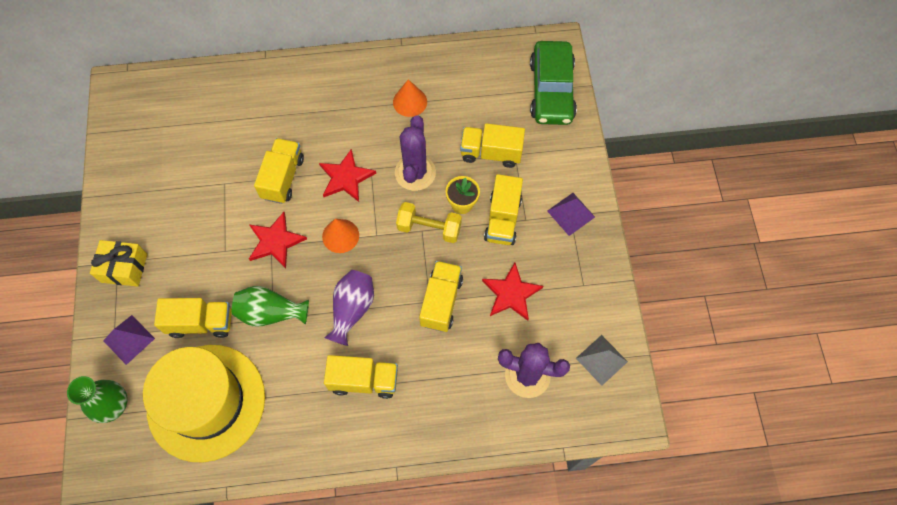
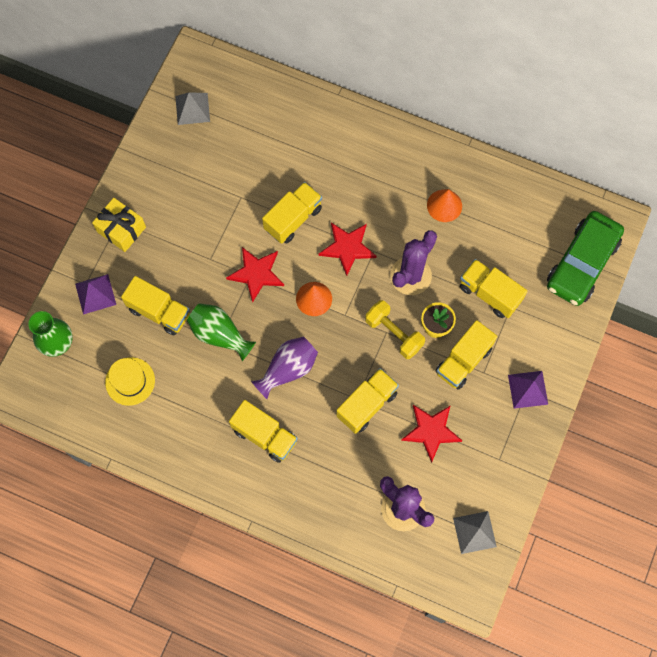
camera: 30 degrees right, 5 degrees up
(137, 131) = (192, 108): none -> grey pyramid
(206, 402) = (130, 381): yellow hat -> yellow hat, size x0.46

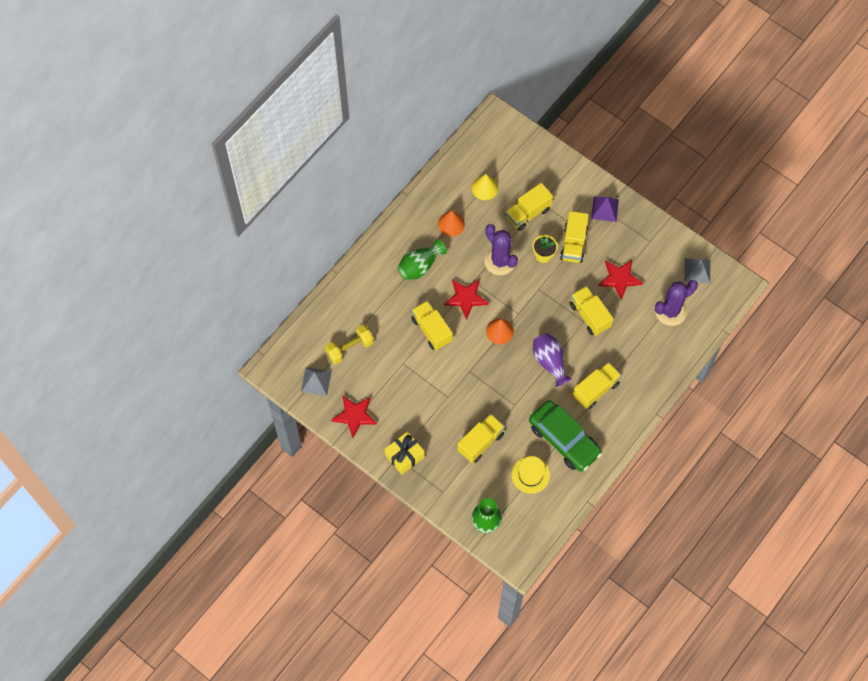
camera: 75 degrees left, 5 degrees down
(95, 294) = (453, 486): purple pyramid -> none
(219, 334) = (510, 403): green vase -> green vase (420, 266)
(256, 273) = (469, 366): red star -> red star (354, 415)
(394, 333) = (541, 284): yellow dumbbell -> yellow dumbbell (350, 348)
(463, 361) = (573, 244): yellow truck -> yellow truck turned 45 degrees clockwise
(508, 233) = (485, 188): none -> yellow cone
(582, 263) = (521, 147): green car -> green car (564, 439)

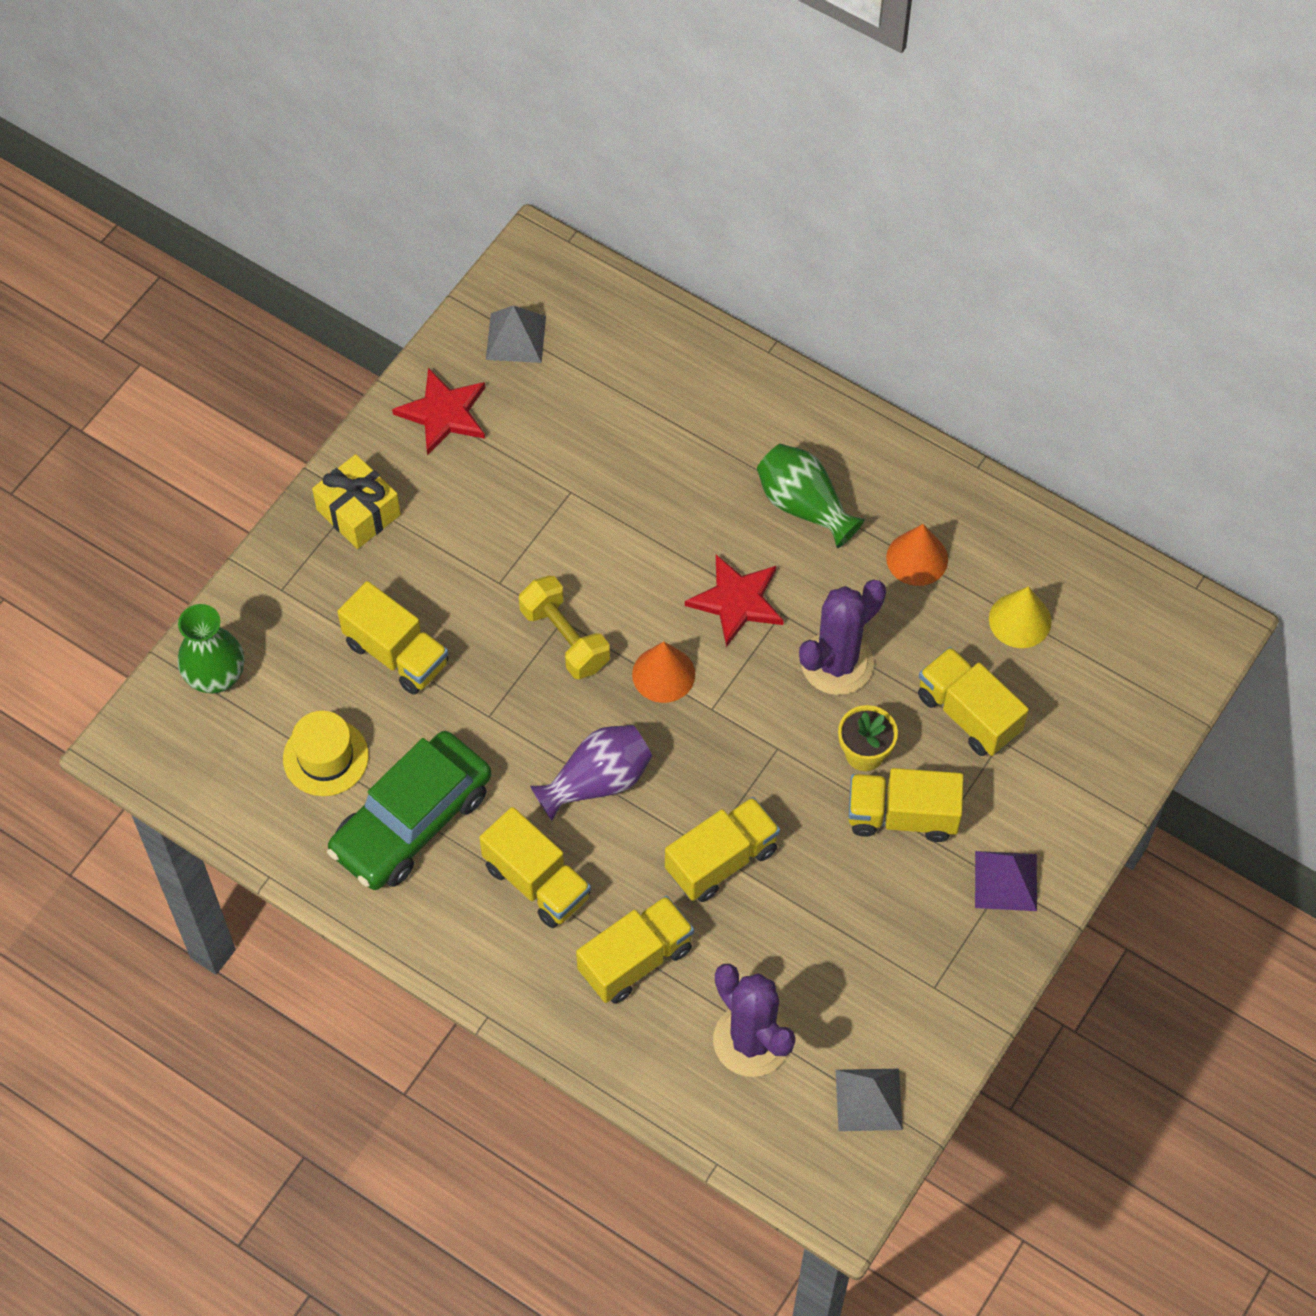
camera: 85 degrees right, 5 degrees down
(350, 348) = (595, 391): yellow dumbbell -> yellow dumbbell (564, 638)
(431, 330) = (652, 540): yellow truck -> yellow truck (635, 960)
(619, 278) = (824, 921): red star -> none

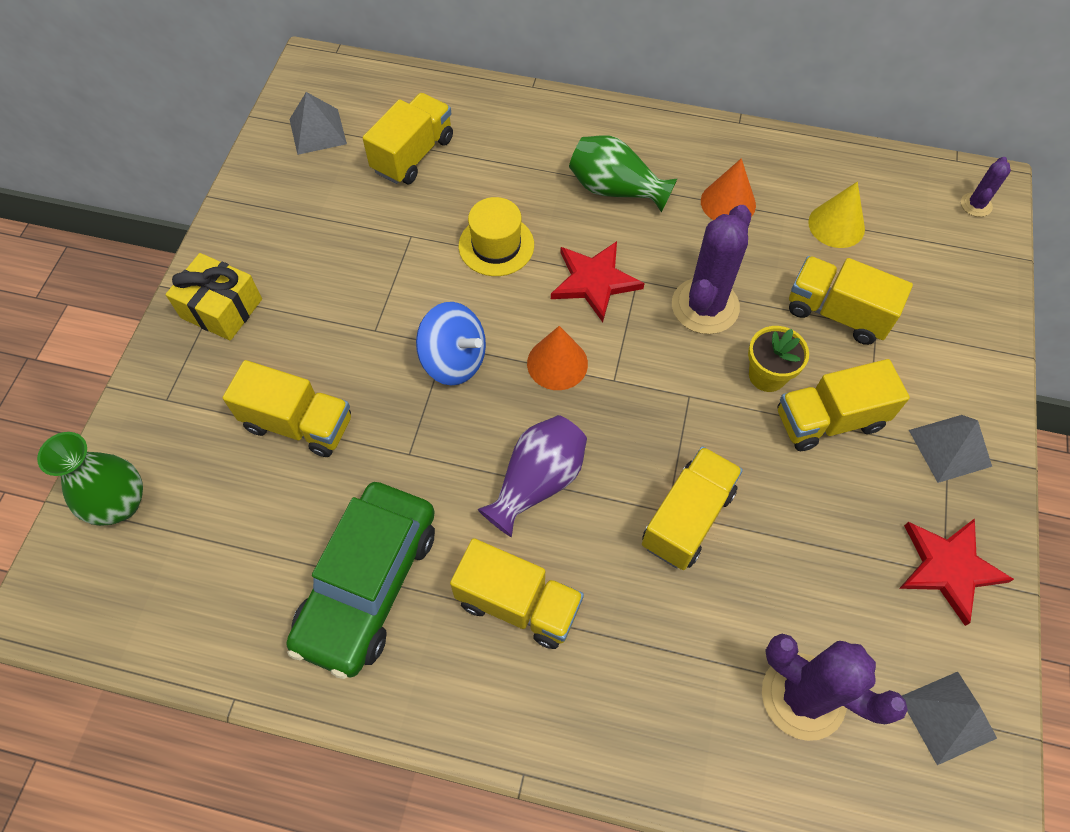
camera: 20 degrees left, 0 degrees up
(325, 757) = (258, 548): yellow hat -> yellow hat (496, 245)
(444, 413) = (274, 205): red star -> red star (949, 568)
(564, 638) = (454, 360): yellow dumbbell -> blue spinning top
(635, 960) = (650, 651): yellow truck -> yellow truck (413, 155)
(1005, 880) = (949, 448): purple pyramid -> grey pyramid
(1185, 645) = (976, 205): none -> purple cactus

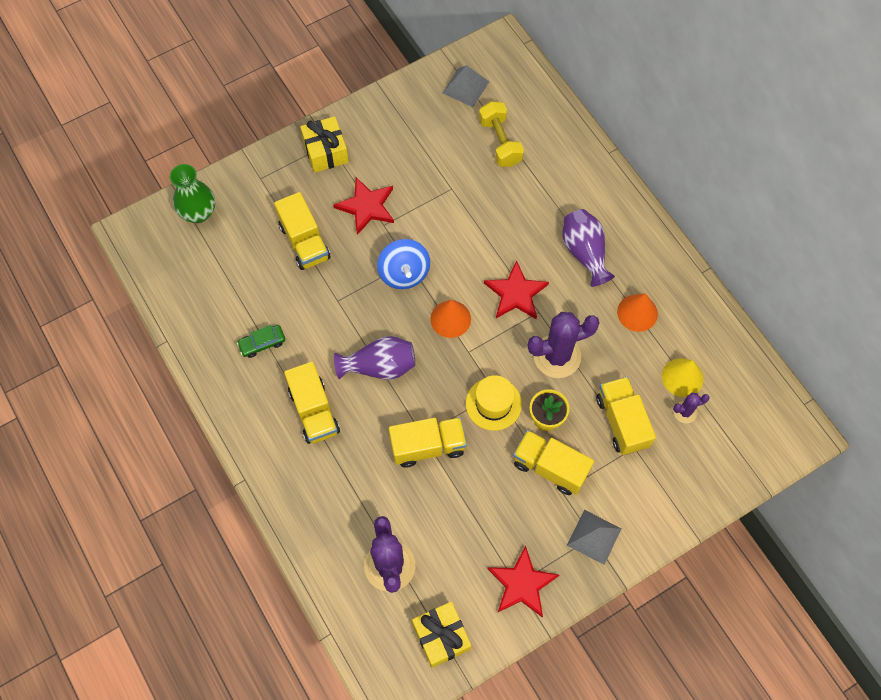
camera: 45 degrees right, 5 degrees up
(334, 327) = (366, 206): none -> red star
(368, 584) = (262, 343): green car -> green car, size x0.41
(413, 155) = (500, 142): yellow truck -> yellow dumbbell
(496, 245) = (488, 231): yellow hat -> yellow hat (493, 404)
(615, 190) = (584, 252): green vase -> purple vase
(947, 717) = (441, 636): grey pyramid -> yellow gift
(976, 205) = (780, 437): purple cactus -> purple cactus (685, 412)

